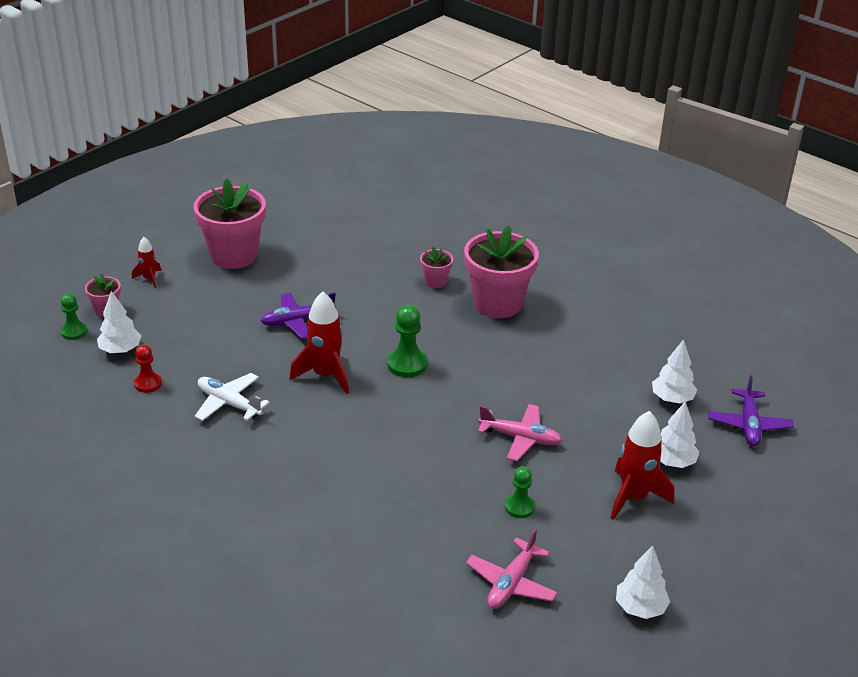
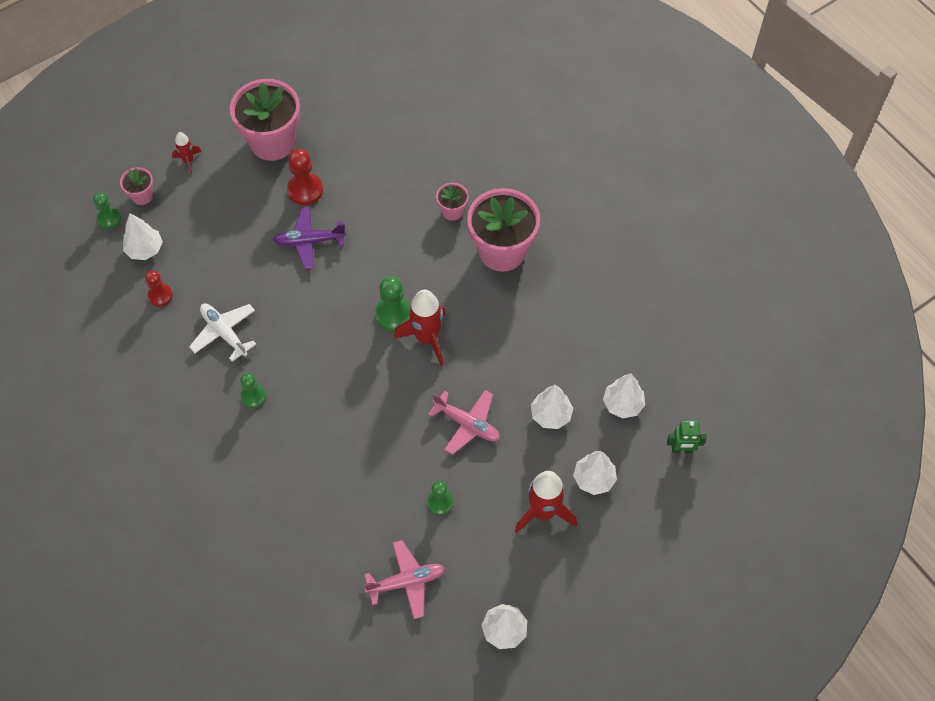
camera: 15 degrees right, 25 degrees up
(278, 450) = (253, 396): none -> green pawn
(279, 285) = (305, 190): none -> red pawn
(325, 375) = (316, 314): red rocket -> red rocket (427, 338)
(511, 583) = (406, 581): pink plane -> pink plane turned 150 degrees counterclockwise
(604, 418) = (551, 415): none -> white tree
(749, 424) = (682, 449): purple plane -> green robot

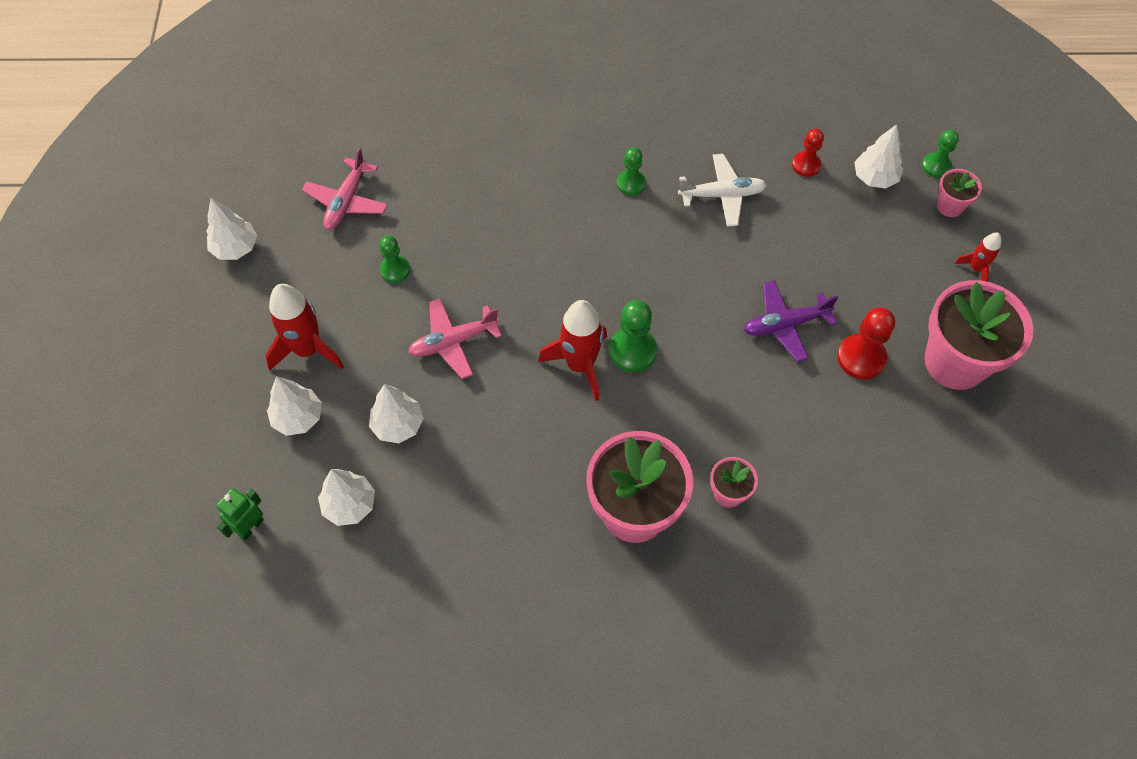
camera: 125 degrees right, 0 degrees up
(309, 241) = (785, 325): purple plane -> purple plane turned 135 degrees counterclockwise

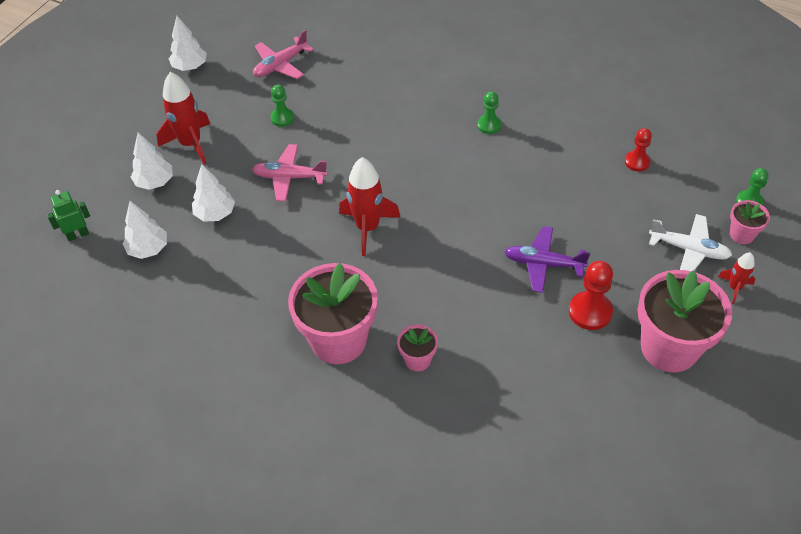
camera: 30 degrees right, 10 degrees down
(632, 351) = (412, 234): green pawn -> none
(722, 195) = (554, 158): white plane -> white plane (689, 249)
(874, 178) = (689, 191): white tree -> none

